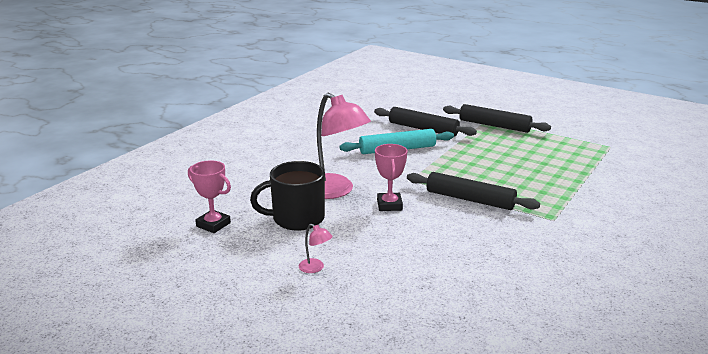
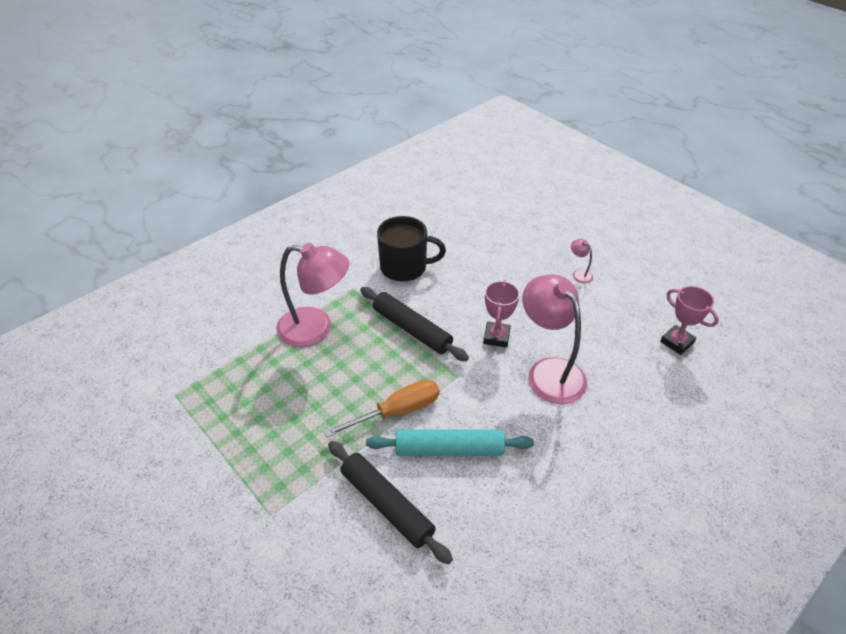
camera: 165 degrees left, 20 degrees up
(296, 219) = (593, 335): black mug -> black mug (405, 267)
(445, 159) = (397, 411): none -> orange screwdriver
(494, 125) = (274, 489): black rolling pin -> none
(554, 188) = (316, 329): none -> pink lamp

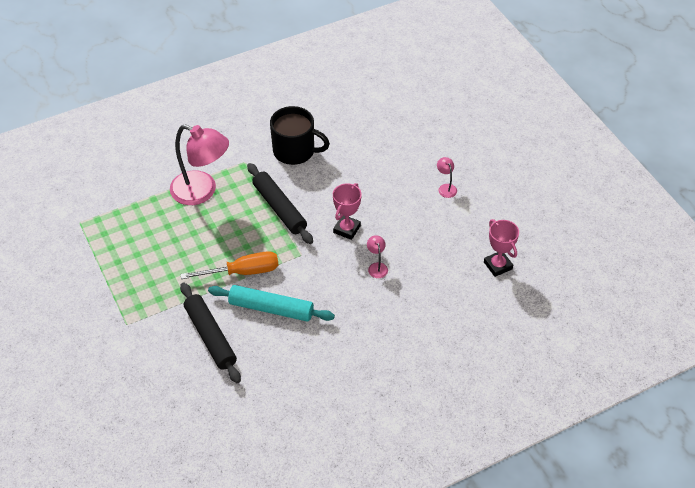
camera: 15 degrees right, 5 degrees up
(549, 371) = (377, 267): pink lamp -> pink lamp, size x0.41

